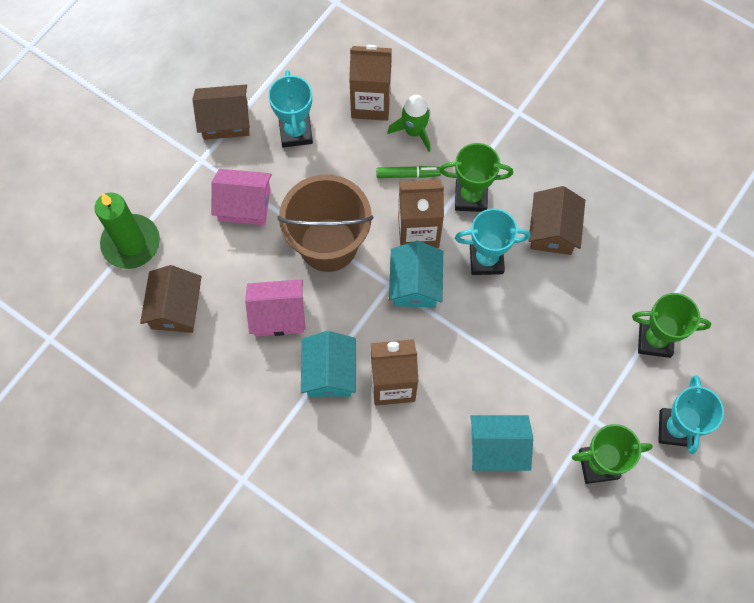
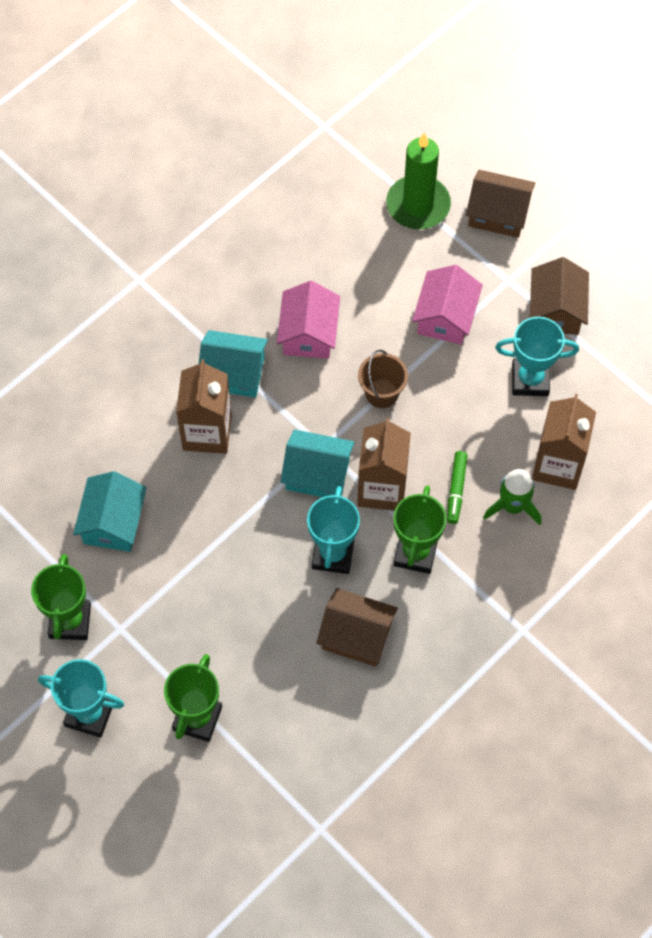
camera: 100 degrees right, 5 degrees down
(175, 308) = (336, 239): brown house -> brown house (498, 214)
(328, 245) = (381, 393): brown bucket -> brown bucket, size x0.50

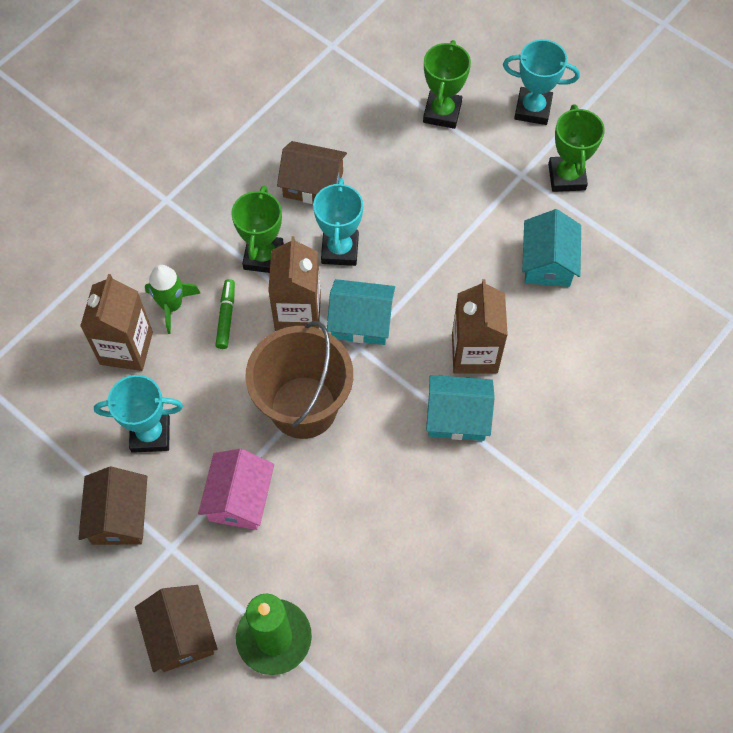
camera: 175 degrees right, 0 degrees up
(308, 333) = (385, 467): pink house -> none
(381, 393) = (303, 407): brown bucket -> brown bucket, size x2.01
(498, 214) = (180, 634): brown house -> brown house turned 60 degrees clockwise

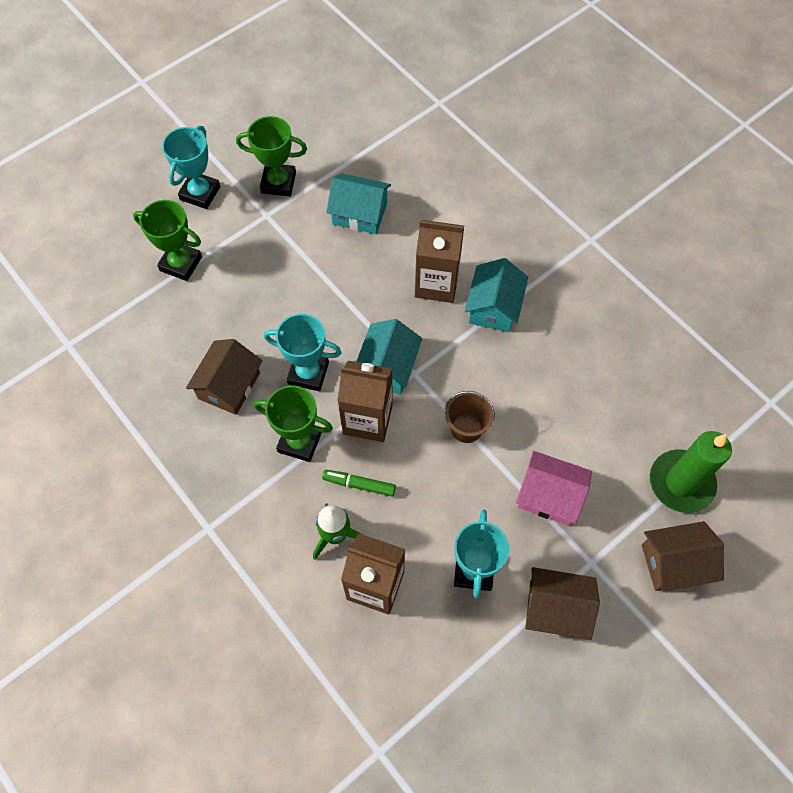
camera: 80 degrees left, 0 degrees up
(303, 407) = (466, 428): brown bucket -> brown bucket, size x0.50

